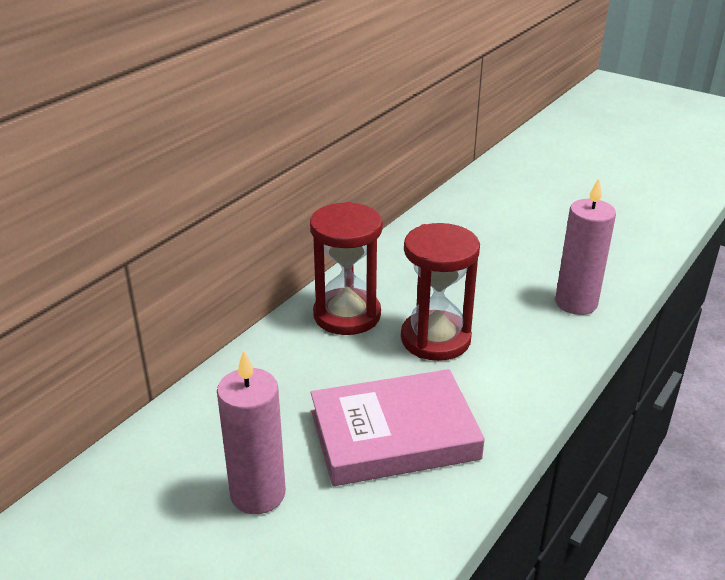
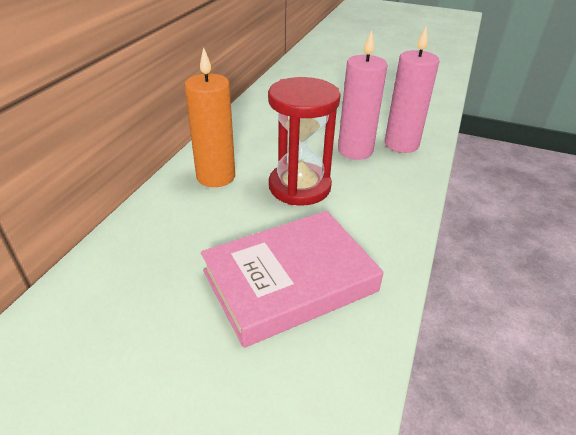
camera: 15 degrees left, 5 degrees up
(258, 494) = (164, 373): pink candle -> pink candle (355, 151)
(347, 315) = (216, 177): red hourglass -> orange candle

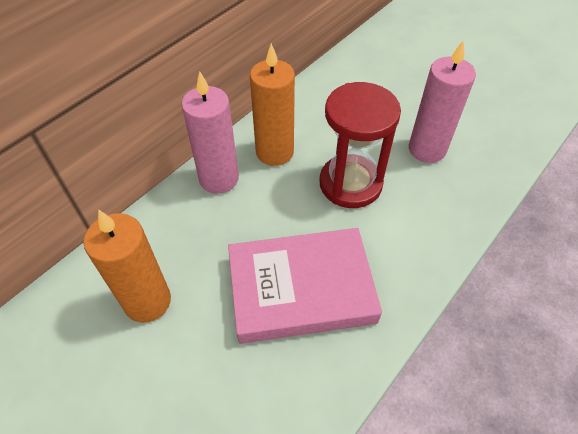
camera: 20 degrees right, 15 degrees up
(119, 335) = (147, 301): none -> orange candle
(401, 144) = (482, 151): pink candle -> pink candle (219, 179)

